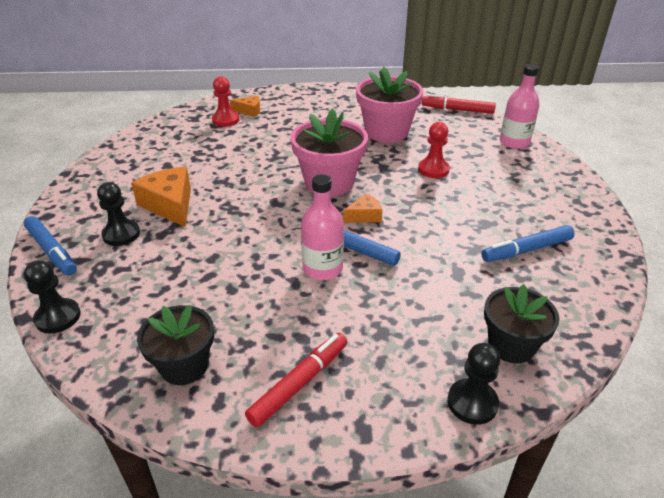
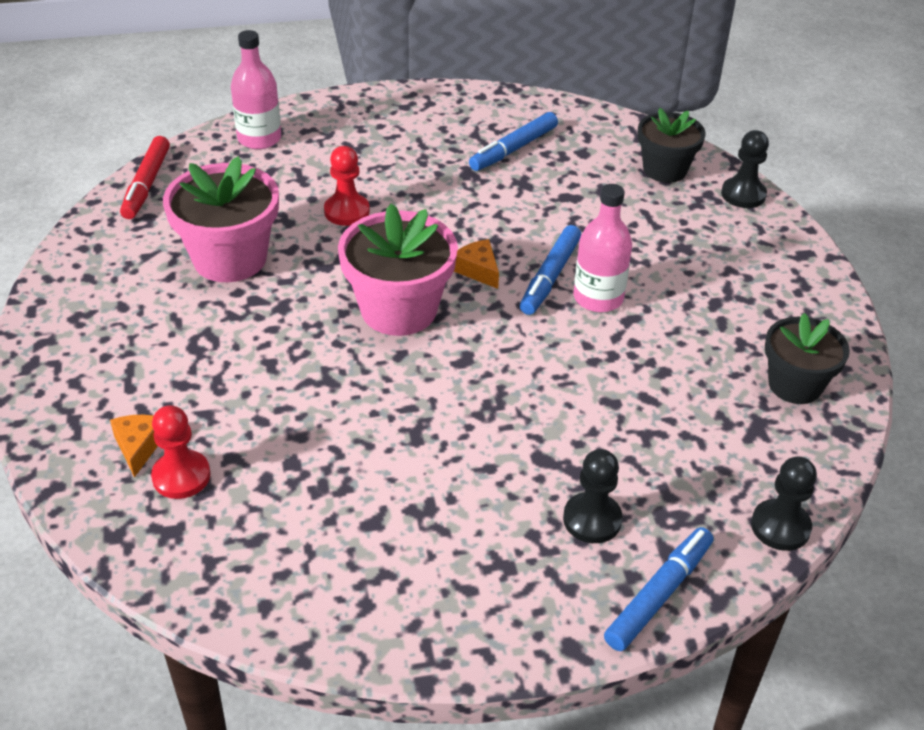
camera: 100 degrees left, 5 degrees up
(170, 205) = (499, 482): orange cheese -> none
(299, 383) = (774, 297): red marker -> none
(526, 250) = (513, 149): blue marker -> blue marker turned 75 degrees clockwise

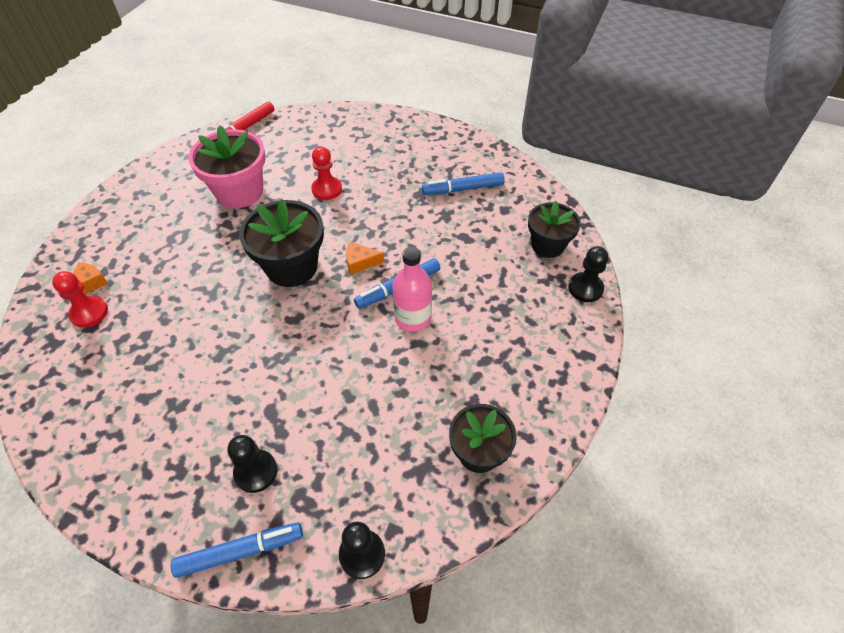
camera: 35 degrees right, 10 degrees up
(259, 138) = (326, 123): pink bottle -> none
(399, 310) = (291, 267): pink flower pot -> black flower pot
(478, 270) = (360, 262): orange cheese -> orange cheese turned 90 degrees counterclockwise

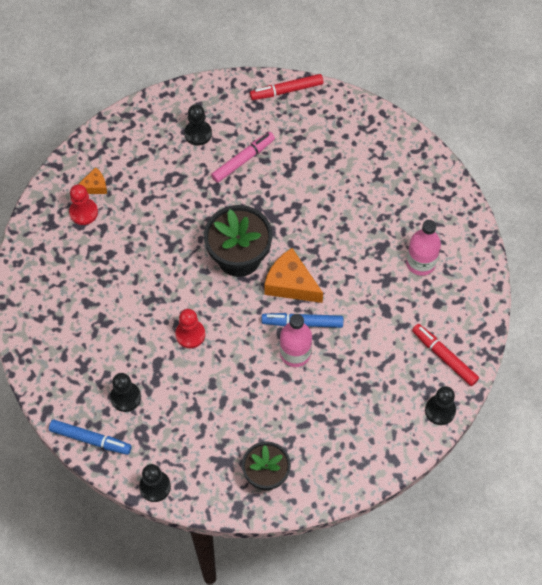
camera: 35 degrees right, 10 degrees up
(179, 192) = (198, 133): none -> black pawn
(239, 192) = (243, 160): pink flower pot -> pink marker
(327, 189) = (311, 198): red pawn -> red pawn (190, 334)
(360, 262) = (291, 284): orange cheese -> orange cheese, size x1.80
(463, 189) = (420, 263): blue marker -> pink bottle
(548, 245) = (444, 357): black flower pot -> red marker

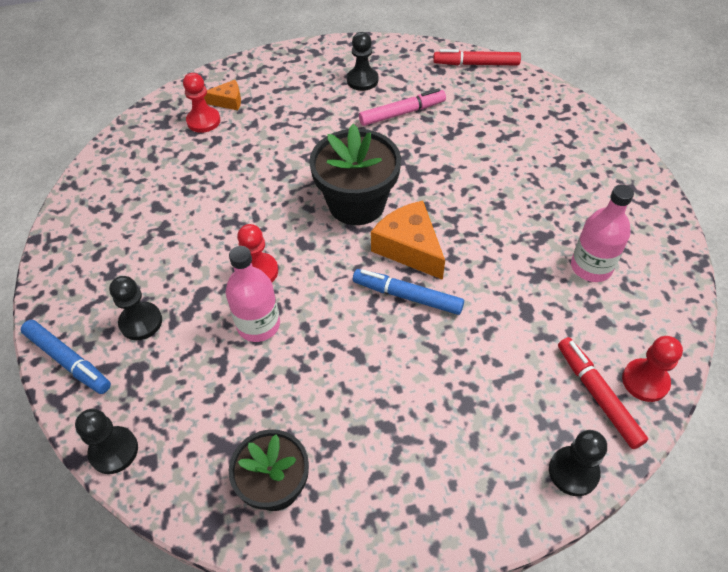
camera: 20 degrees right, 10 degrees down
(295, 353) = (383, 331): pink bottle -> pink bottle (258, 325)
(471, 338) = (645, 381): none -> red pawn

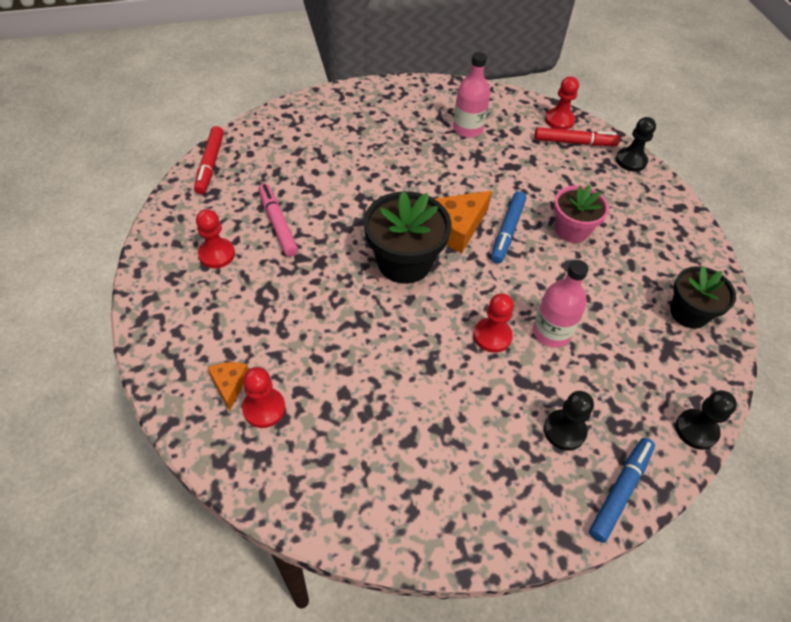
camera: 95 degrees left, 0 degrees up
(362, 80) = (216, 254): black pawn -> red pawn
(416, 366) = (571, 230): none -> pink flower pot
(597, 395) = (574, 142): red marker -> red marker turned 150 degrees counterclockwise

